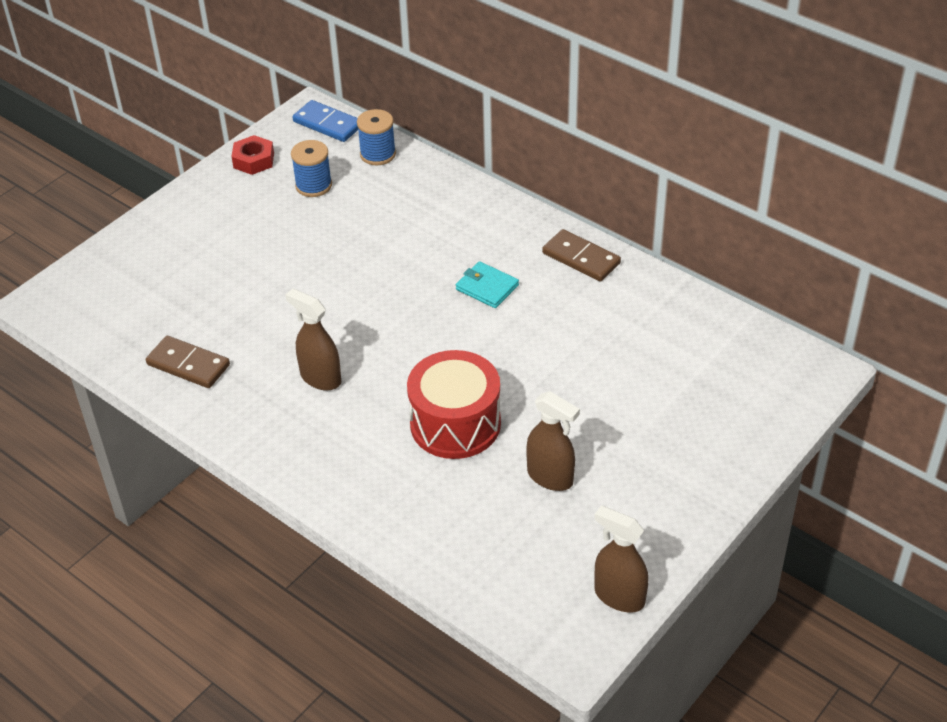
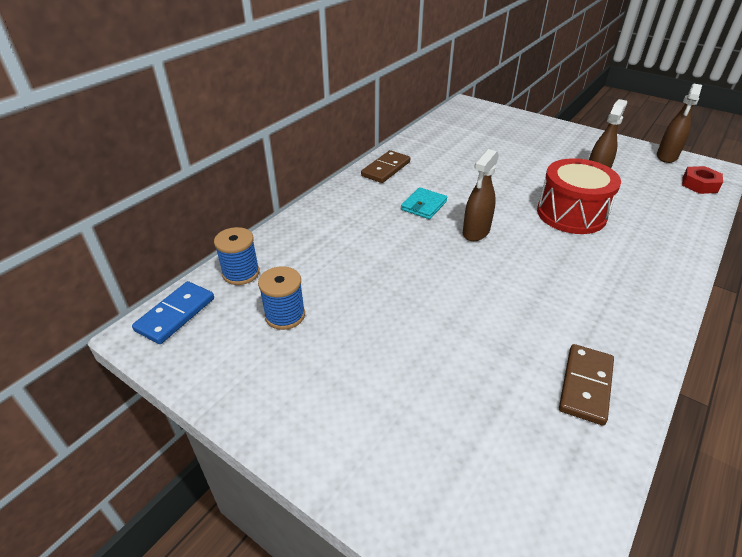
camera: 95 degrees left, 5 degrees down
(253, 160) = (228, 374): red nut -> red nut (699, 184)
(320, 378) = (558, 285): brown spray bottle -> brown spray bottle (476, 232)

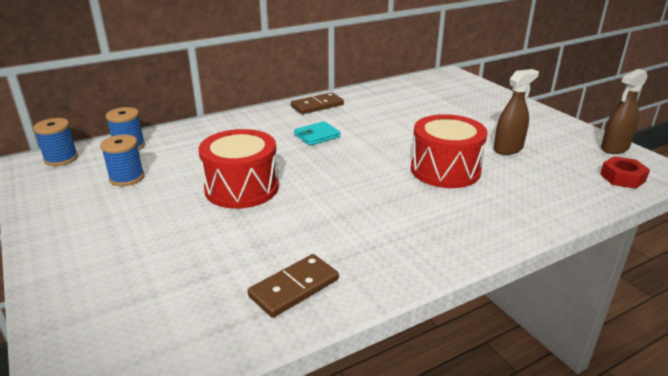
camera: 25 degrees right, 10 degrees down
(175, 314) = (61, 159): blue domino -> blue spool
(419, 289) = (242, 188): none -> red drum
(476, 232) = (338, 163): brown spray bottle -> none

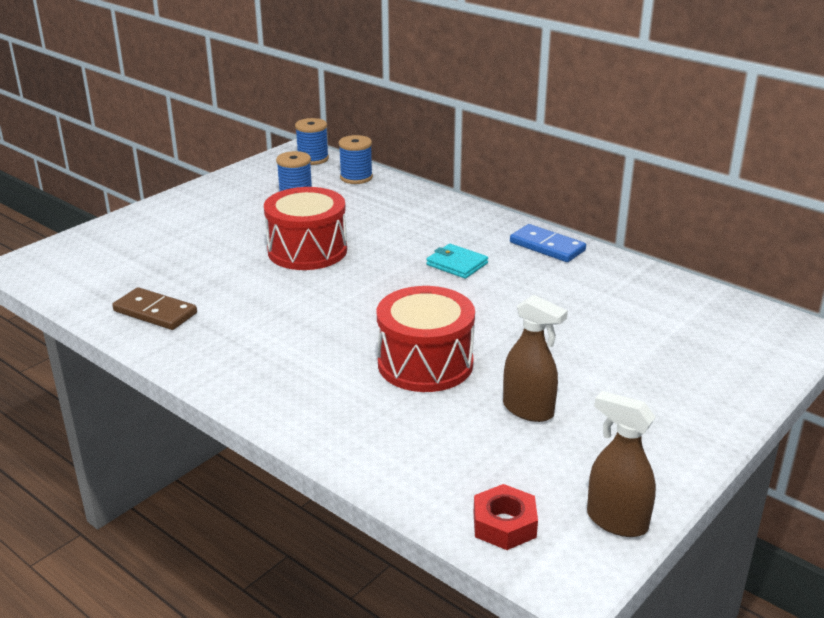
camera: 70 degrees right, 0 degrees up
(317, 106) = (547, 246): brown domino -> blue domino

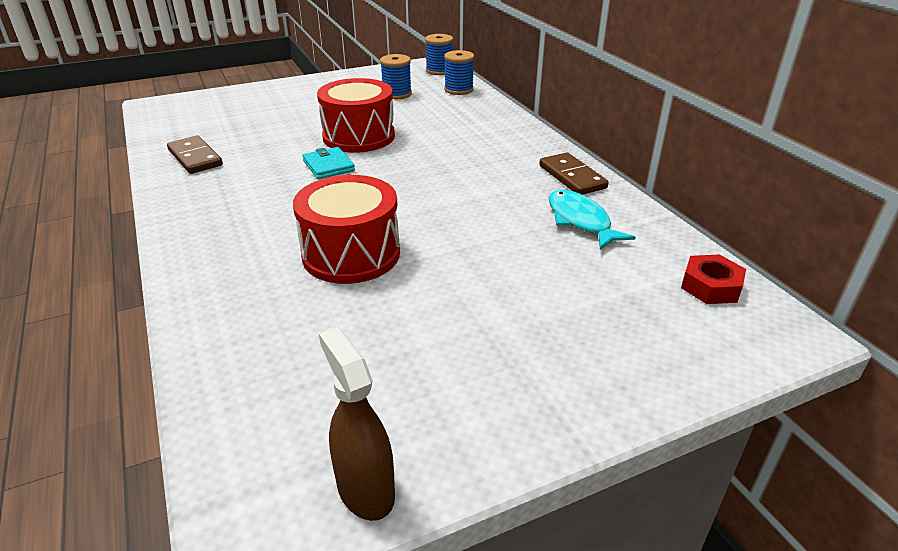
camera: 25 degrees right, 5 degrees up
(457, 264) = (471, 174): turquoise wallet -> turquoise wallet (328, 166)
(504, 524) = (249, 445): red nut -> red nut (710, 286)
(528, 410) = (399, 328): brown spray bottle -> none
(547, 246) = (572, 177): blue domino -> brown domino
(589, 285) = (580, 221): none -> turquoise fish

